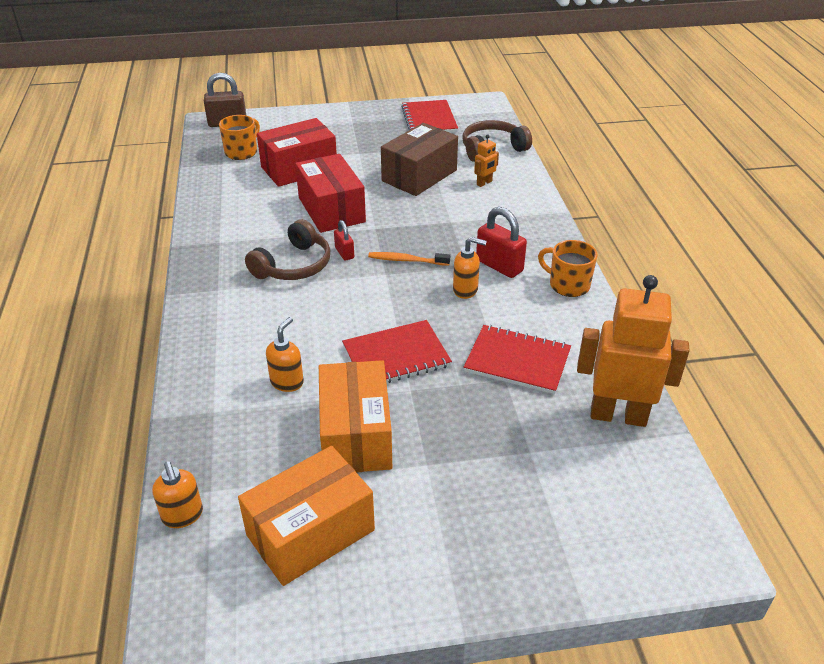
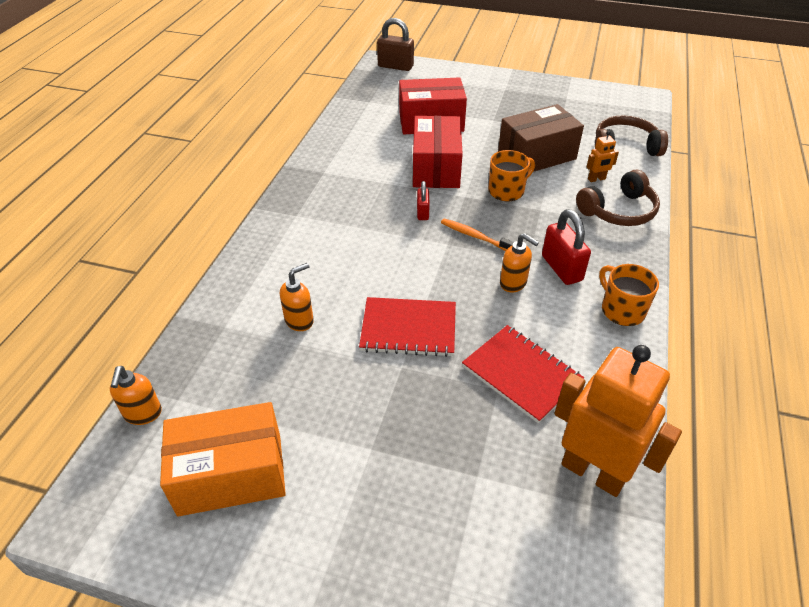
camera: 25 degrees right, 5 degrees up
(242, 152) = (391, 95): orange mug -> orange mug (507, 191)
(293, 265) = (371, 212): brown headphones -> brown headphones (618, 211)
(356, 435) = (326, 394): orange box -> none
(429, 119) = (579, 102): red notebook -> none

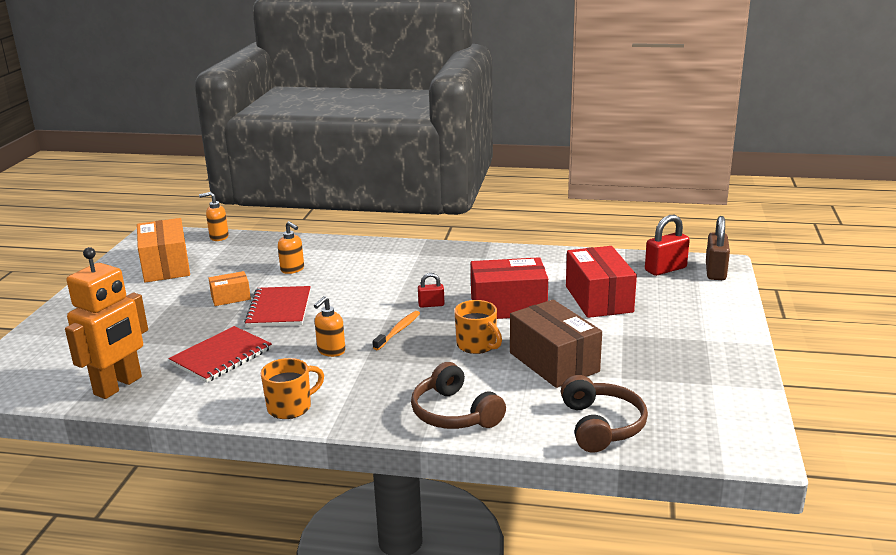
camera: 85 degrees right, 20 degrees down
(366, 379) = (231, 297): none -> orange box
(561, 268) = (352, 376): red padlock -> red padlock (665, 269)
(596, 179) = (516, 401): orange robot -> none

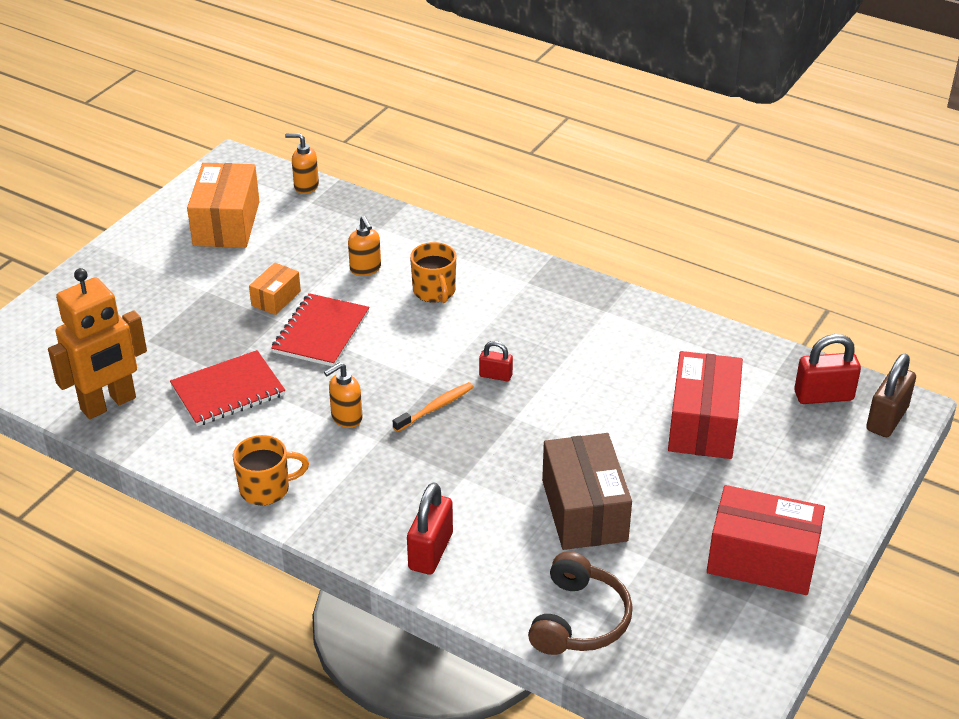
camera: 20 degrees right, 15 degrees up
(231, 297) = (276, 298): orange box -> orange box turned 60 degrees counterclockwise
(454, 413) = (430, 551): brown headphones -> red padlock
(477, 345) = (512, 457): orange mug -> orange mug (434, 291)
(508, 306) = (584, 405): red box -> red box (762, 559)

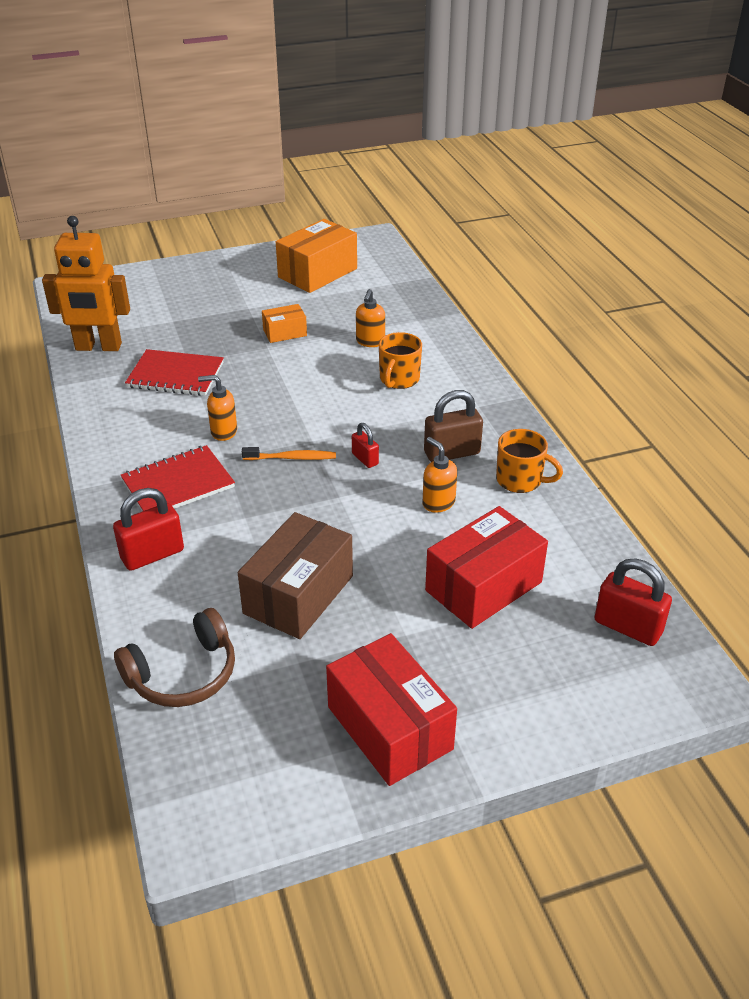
camera: 40 degrees right, 0 degrees up
(266, 489) = (111, 449): orange mug -> orange mug (520, 480)
(306, 186) = (401, 272): orange soap dispenser -> orange soap dispenser (438, 503)
(321, 332) = (284, 368): red notebook -> red notebook (178, 484)
(887, 419) = (668, 683): brown padlock -> brown padlock (452, 453)

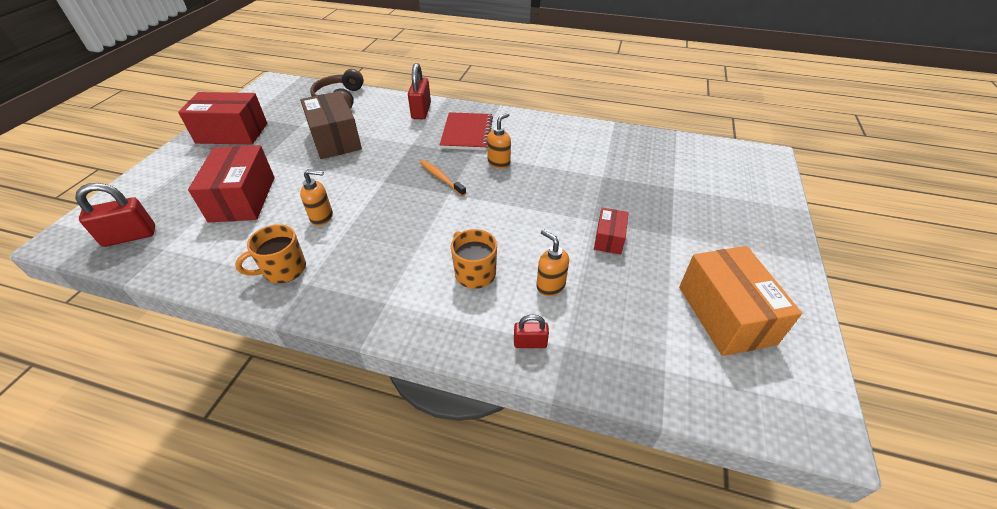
camera: 125 degrees right, 5 degrees up
(98, 347) = (654, 146): orange robot -> none
(175, 375) = (587, 165): red notebook -> none
(285, 333) = (609, 239): orange box -> red box
(292, 458) = (441, 178): orange toothbrush -> orange toothbrush turned 105 degrees clockwise
(365, 459) = (402, 207): red padlock -> red padlock (530, 343)
(452, 453) = (355, 251): brown padlock -> none

